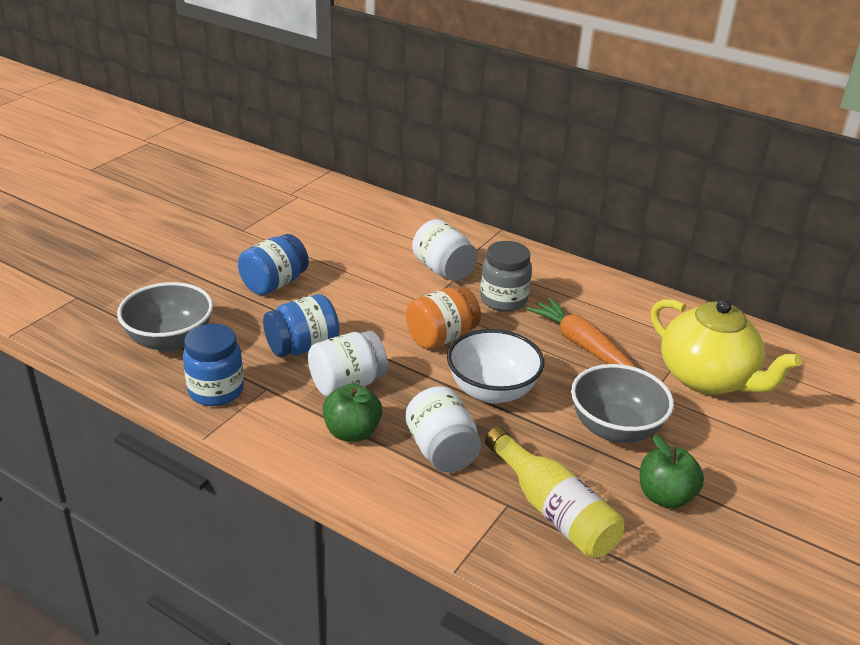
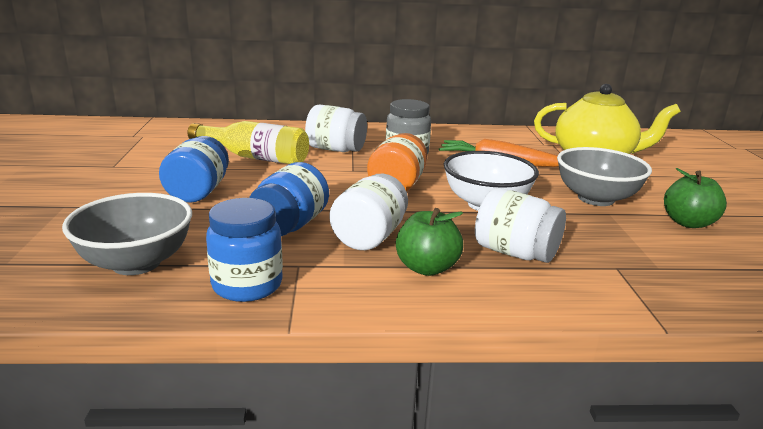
camera: 35 degrees left, 10 degrees down
(553, 510) = (648, 258): yellow bottle -> yellow bottle (254, 157)

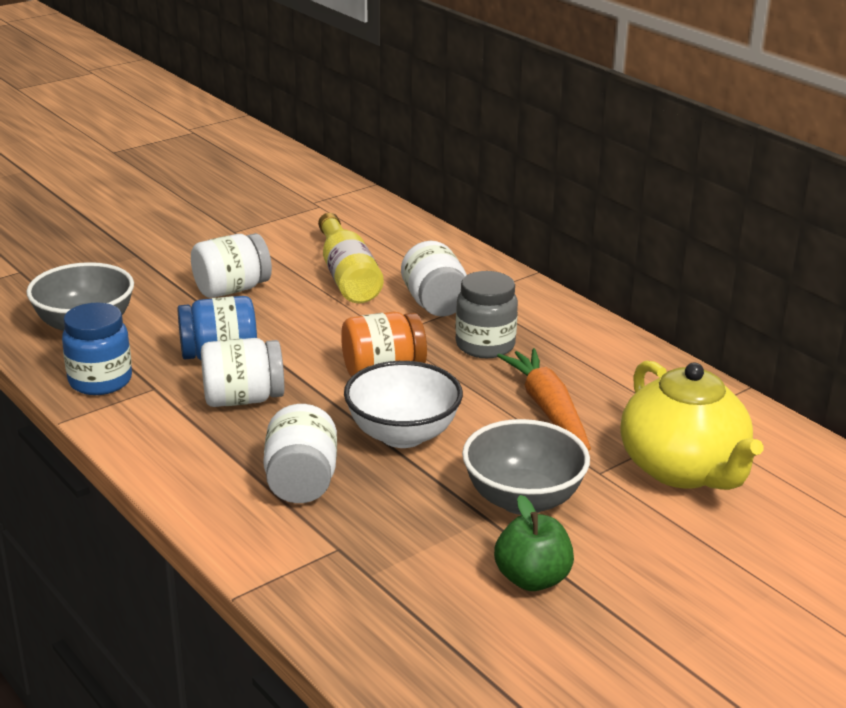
camera: 55 degrees right, 5 degrees up
(198, 192) = (232, 289): blue jar -> white jar
(427, 268) = (216, 446): green apple -> none

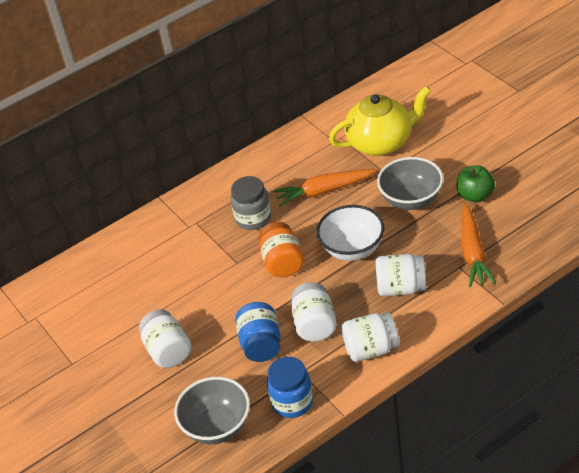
camera: 80 degrees left, 15 degrees up
(347, 276) = (154, 290): yellow bottle -> none
(373, 567) = (473, 252): none -> orange carrot
(435, 304) = (198, 243): white jar -> white jar (371, 349)

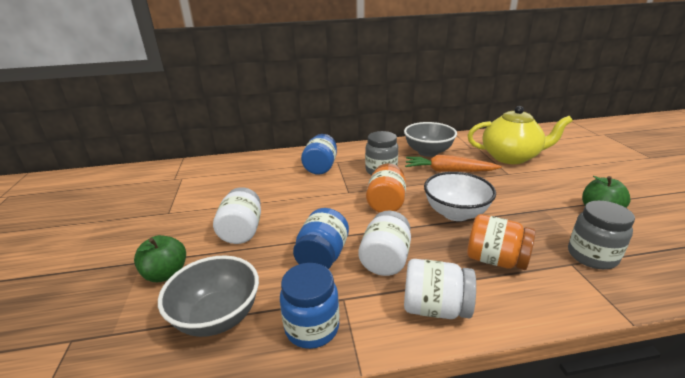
camera: 20 degrees right, 15 degrees down
(140, 417) = (166, 274): none -> green apple
(183, 238) = (321, 167): none -> blue jar
(401, 288) = (495, 260): white jar -> orange jar
(411, 200) = (528, 196): grey bowl -> grey bowl (428, 152)
(473, 252) = (592, 256): orange carrot -> grey jar

